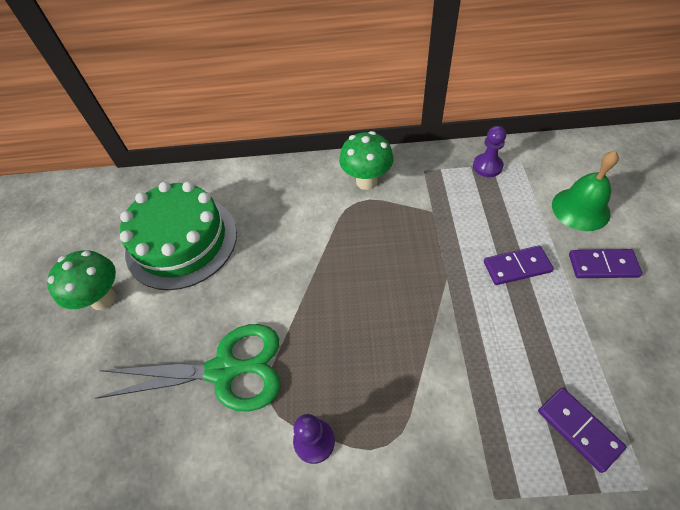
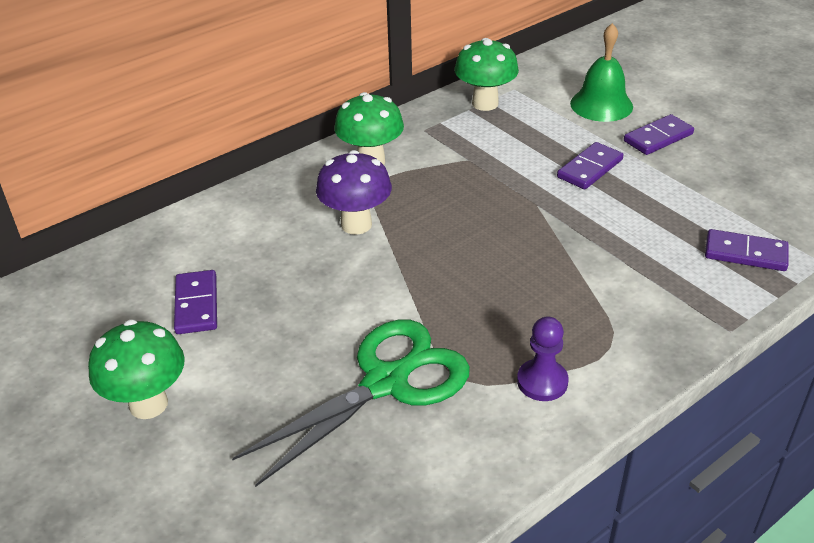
camera: 40 degrees left, 15 degrees down
(181, 241) = (197, 305): green cake -> purple domino
(314, 229) = (356, 224): none -> purple mushroom
(487, 166) = (485, 103): purple pawn -> green mushroom

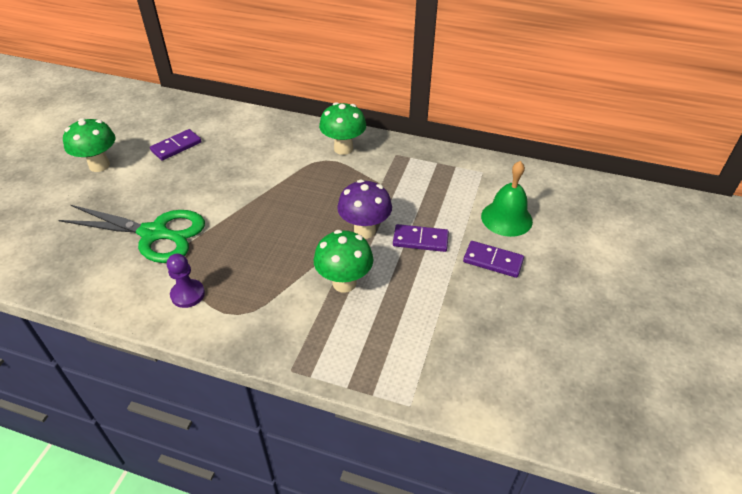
camera: 55 degrees right, 5 degrees up
(356, 224) = (279, 168): purple mushroom -> purple mushroom (364, 230)
(485, 103) = (451, 166): green mushroom -> green mushroom (344, 283)
(745, 253) = (386, 353): purple domino -> none

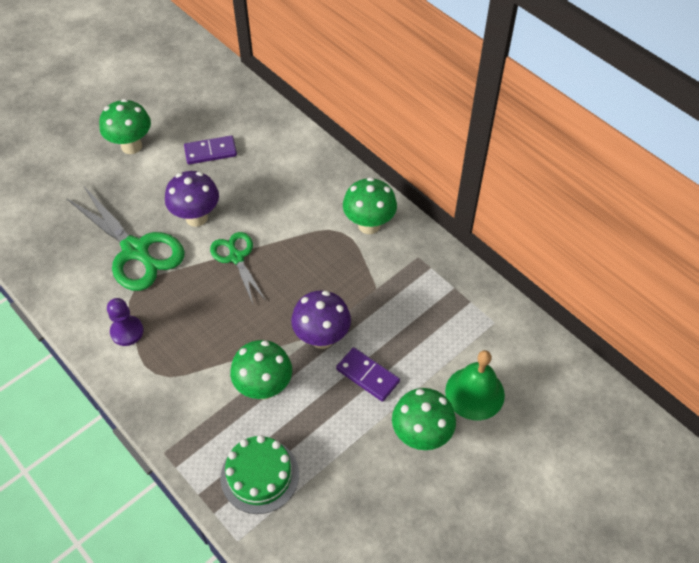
camera: 30 degrees right, 10 degrees up
(195, 192) = (196, 217): none -> purple mushroom
(251, 205) = (236, 257): none -> green scissors
(390, 347) = (260, 475): none -> green cake
(493, 261) = (421, 436): purple domino -> green mushroom

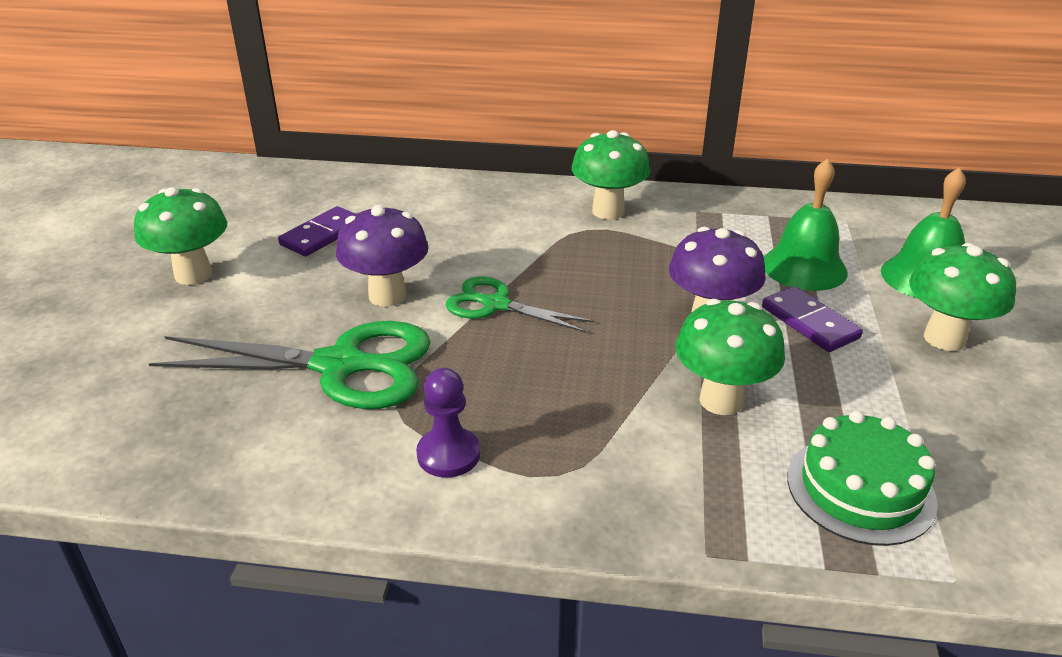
camera: 40 degrees left, 20 degrees down
(367, 376) = (809, 323): purple domino -> purple domino turned 60 degrees clockwise
(418, 339) = (804, 267): none -> green bell

